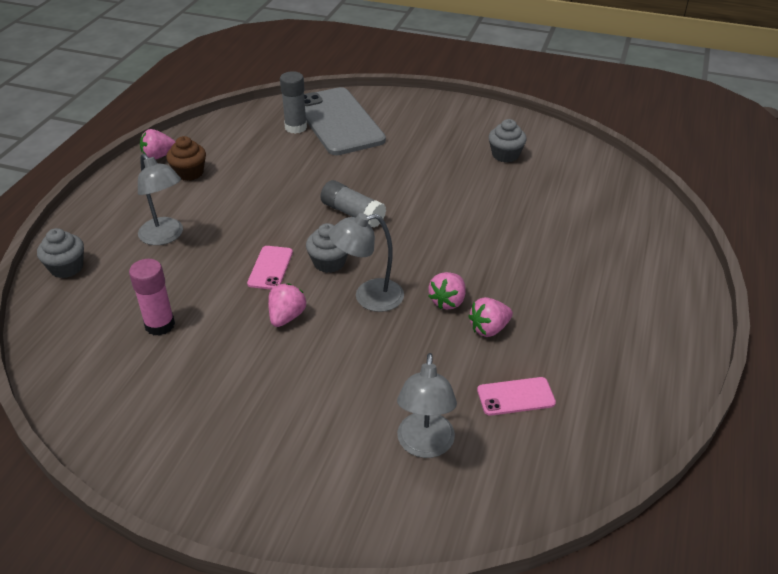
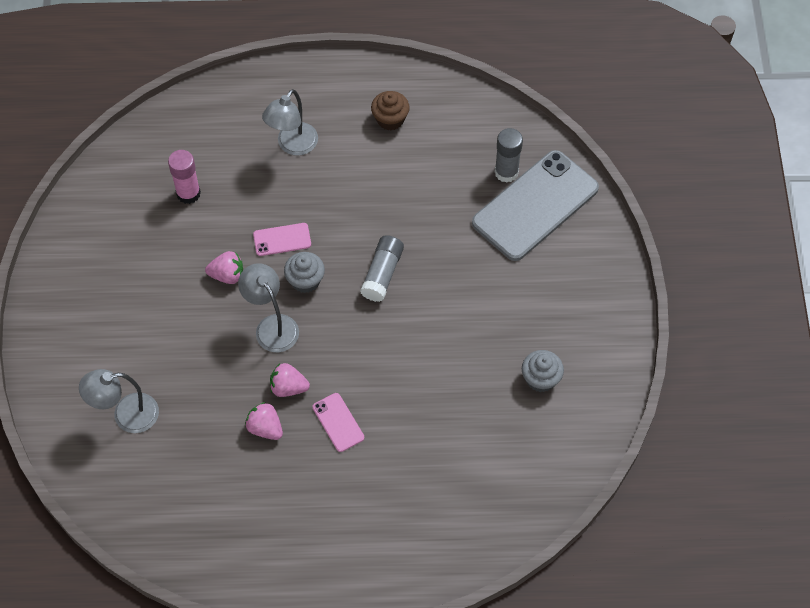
camera: 70 degrees right, 20 degrees up
(66, 268) = (229, 98): grey cupcake -> none
(159, 156) = (405, 83): pink strawberry -> none
(515, 396) = (194, 465): pink phone -> pink phone (338, 422)

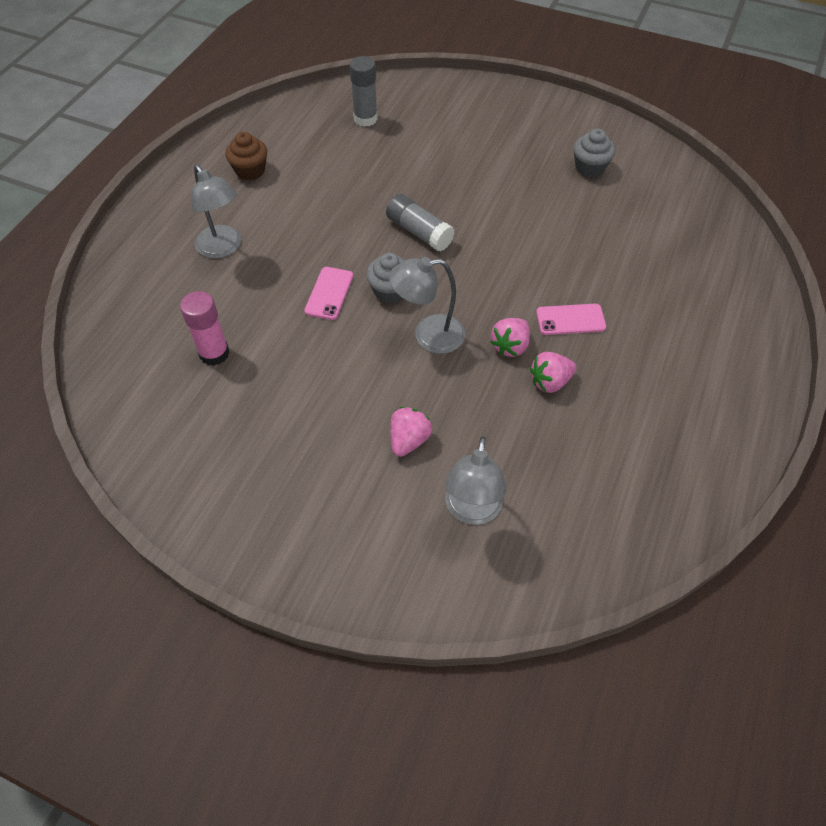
camera: 65 degrees left, 5 degrees down
(227, 275) = (342, 353): pink strawberry -> pink strawberry (409, 440)
(535, 206) = (412, 113): grey phone -> none

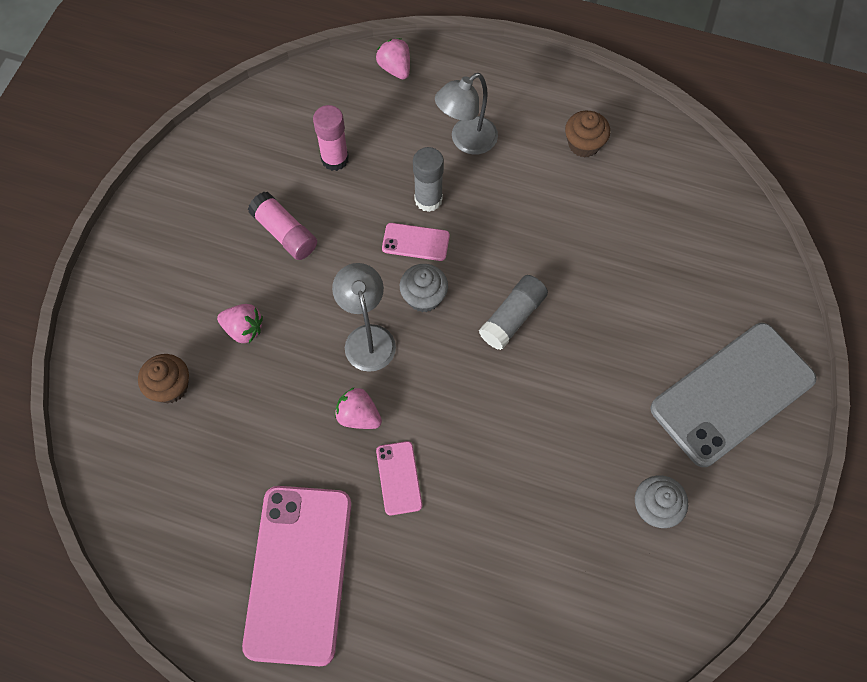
camera: 85 degrees right, 10 degrees up
(297, 400) = (285, 233): none -> pink glue stick
(365, 119) = (695, 244): grey glue stick -> grey glue stick (428, 199)
(472, 511) = (170, 387): grey lamp -> brown cupcake
(497, 117) = (732, 393): none -> grey phone
(550, 382) = (314, 455): pink strawberry -> pink strawberry (395, 68)
(665, 397) = (299, 573): none -> pink phone

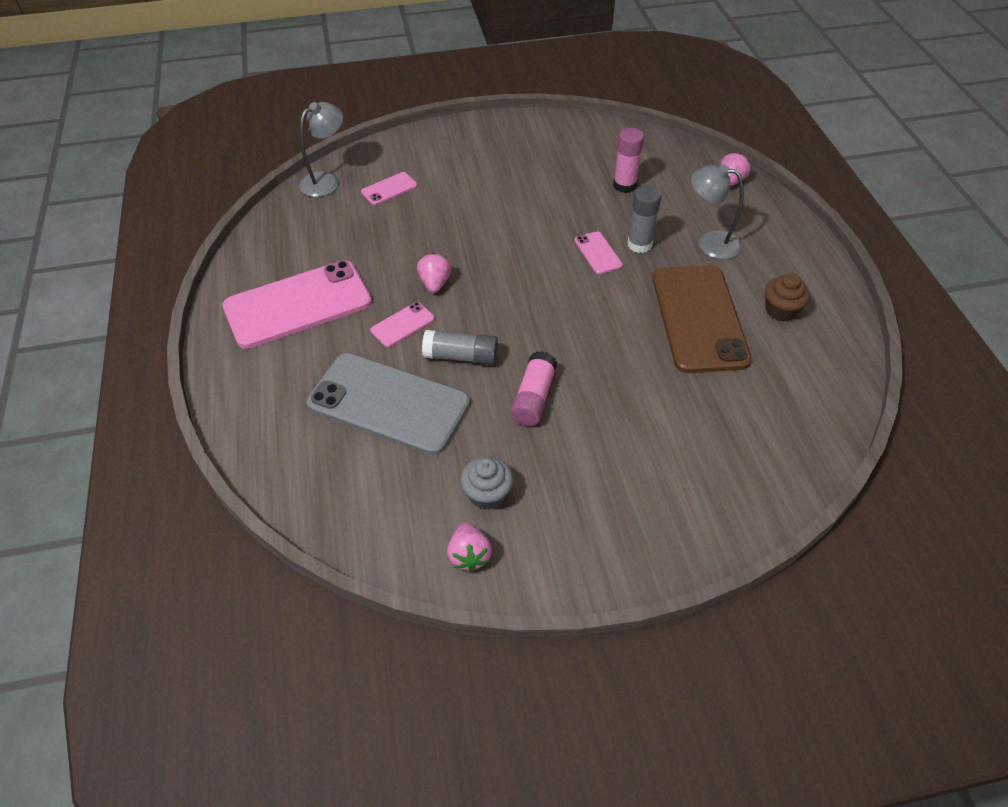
camera: 60 degrees right, 15 degrees down
(170, 387) = (389, 189): brown cupcake -> pink phone
(243, 329) = (456, 201): pink strawberry -> pink strawberry (469, 555)
(285, 233) = (544, 188): pink glue stick -> pink glue stick (533, 398)
(367, 337) = (499, 261): grey lamp -> grey lamp (326, 181)
(424, 297) = (557, 276): grey cupcake -> none
(512, 317) = (583, 332): grey glue stick -> grey glue stick (461, 356)
(553, 213) = (698, 318): none -> brown phone
(732, 393) = (638, 509): grey phone -> grey phone (389, 403)

